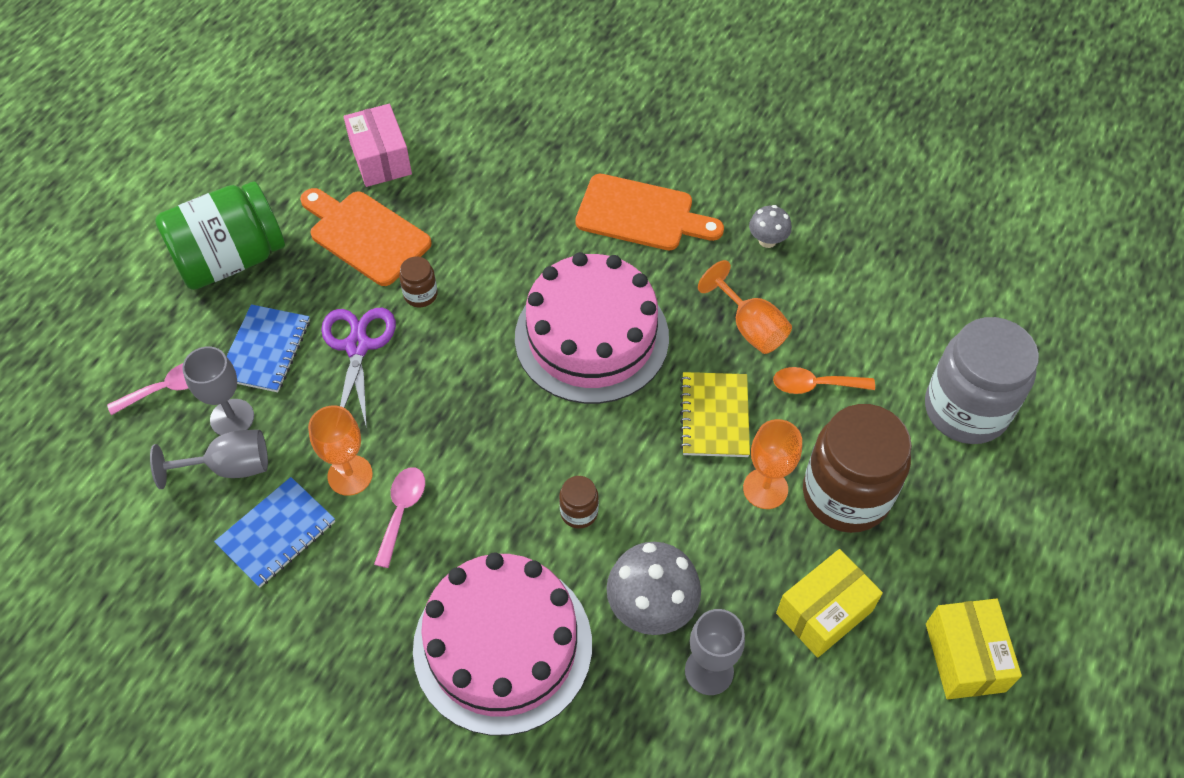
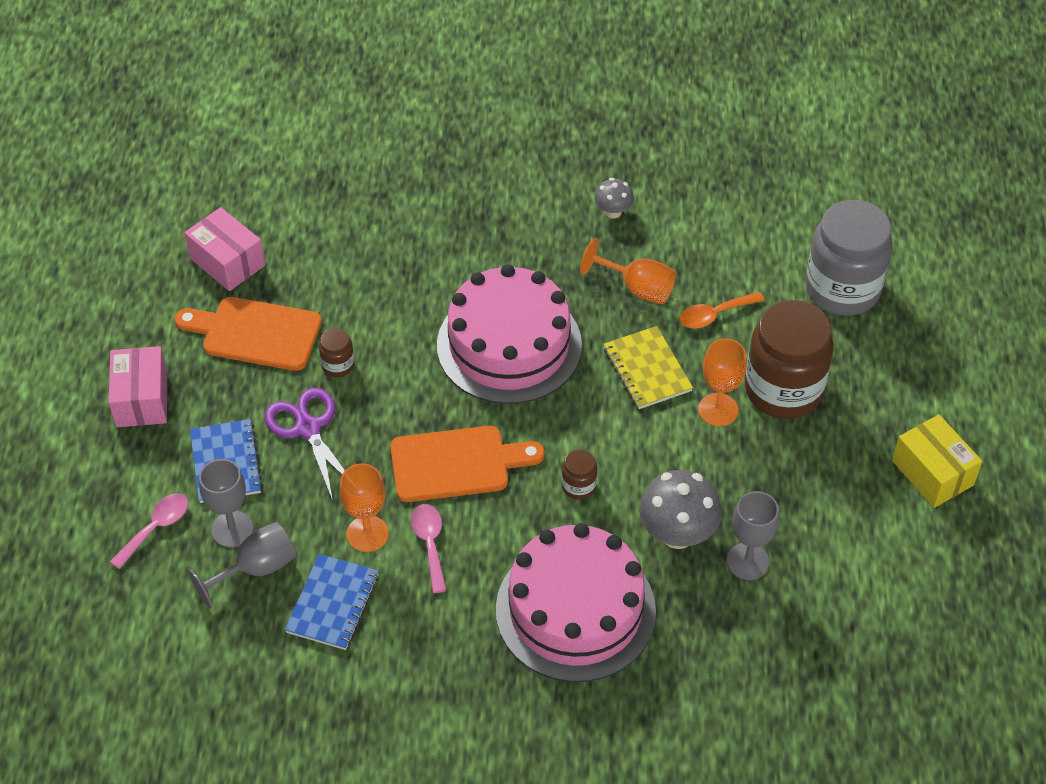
camera: 25 degrees left, 5 degrees down
(231, 259) = (142, 399): green jar -> pink box
(641, 214) = (493, 228): orange cutting board -> orange cutting board (457, 464)
(824, 612) = (812, 483): yellow box -> none

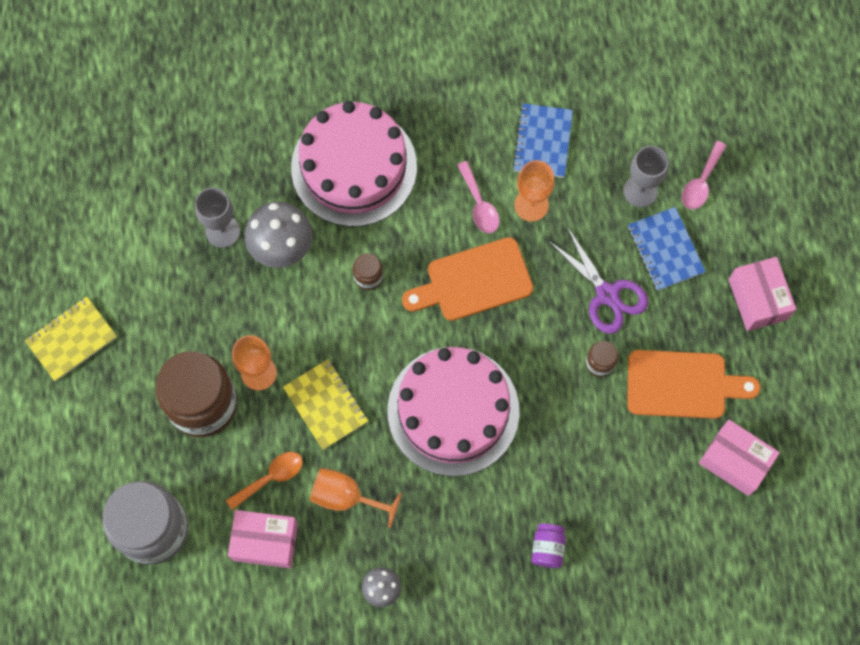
camera: 170 degrees right, 20 degrees up
(256, 569) = (610, 160): grey goblet -> none
(440, 220) = (547, 548): none -> purple jar
(726, 263) = (265, 542): none -> pink box
(932, 473) = (72, 339): yellow box -> yellow notebook

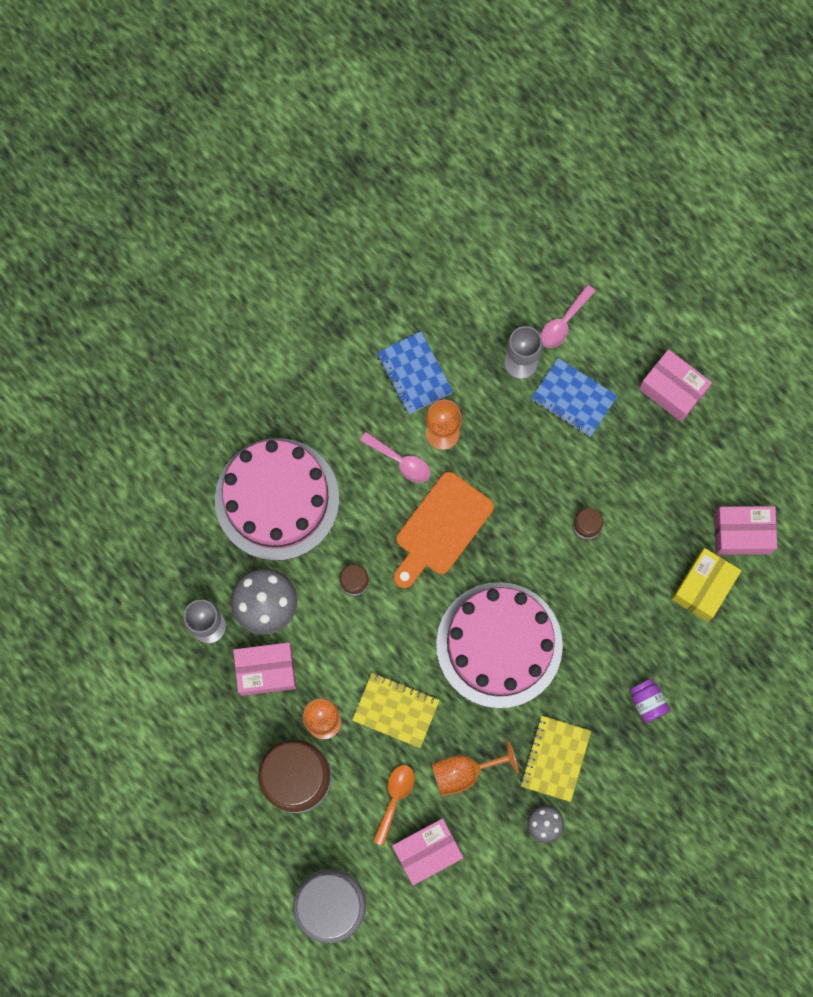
camera: 35 degrees left, 5 degrees up
(72, 339) = (152, 800): yellow notebook -> yellow notebook (555, 758)
(242, 299) = (266, 671): none -> pink box
(607, 294) = (553, 466): purple scissors -> none
(667, 484) = (703, 587): none -> yellow box
(683, 385) = (661, 500): orange cutting board -> none
(701, 182) = (563, 322): pink spoon -> pink spoon turned 45 degrees clockwise

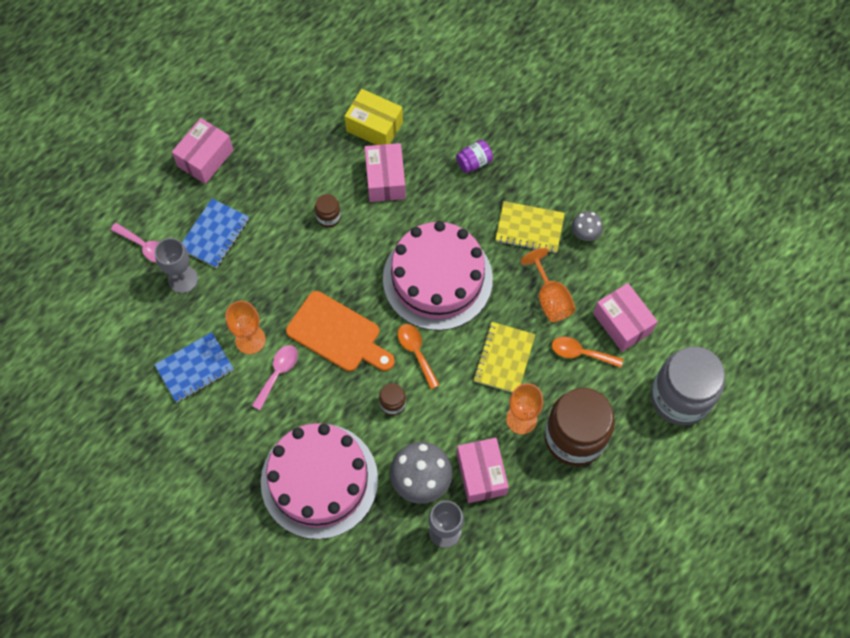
camera: 95 degrees left, 10 degrees down
(412, 613) = (416, 352): none -> orange spoon
(742, 533) = (327, 101): pink box -> pink box (385, 179)

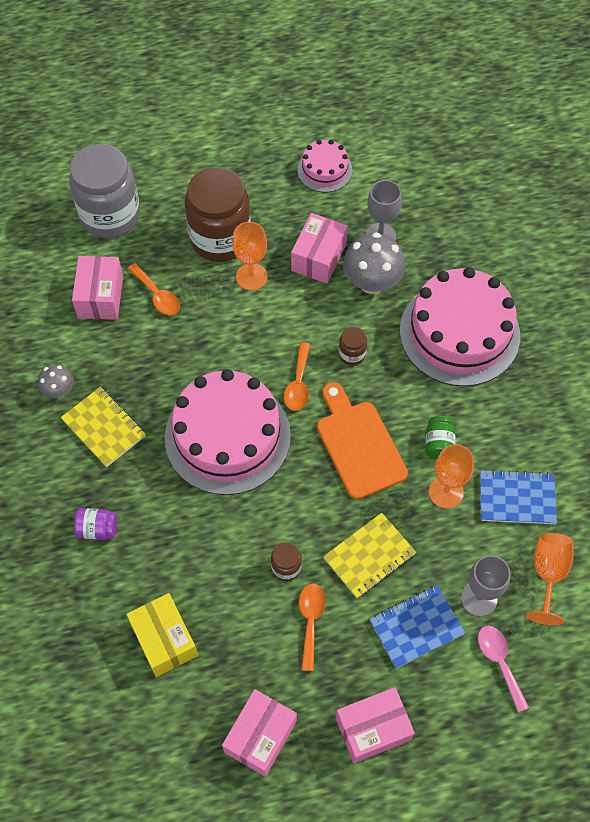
camera: 145 degrees left, 5 degrees down
(278, 373) = (439, 444): pink spoon -> green jar
(288, 195) = (310, 621): none -> orange spoon
(385, 179) = (199, 570): pink box -> pink box (260, 736)
(504, 358) = (226, 331): yellow notebook -> yellow notebook (369, 556)
(541, 569) = (324, 170): none -> pink cake
(550, 298) = (142, 354): orange goblet -> orange goblet (548, 574)

